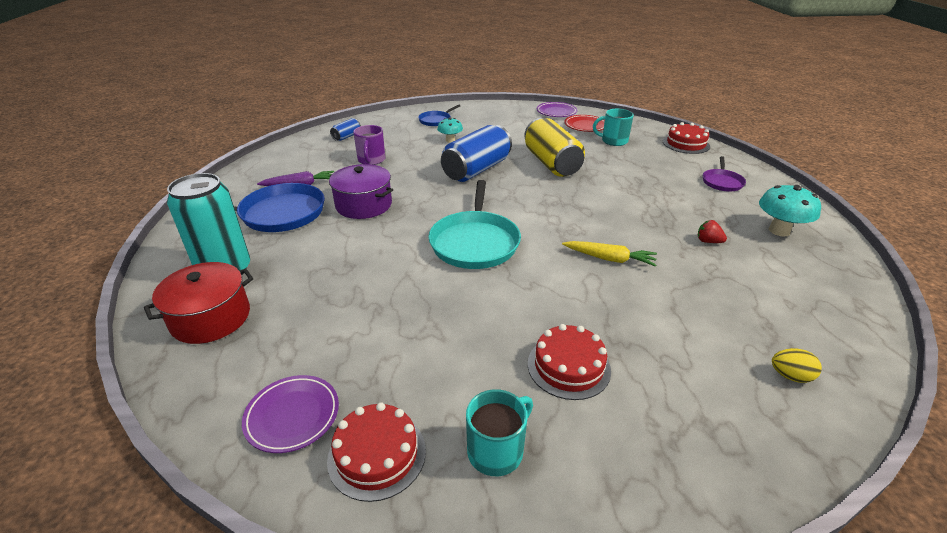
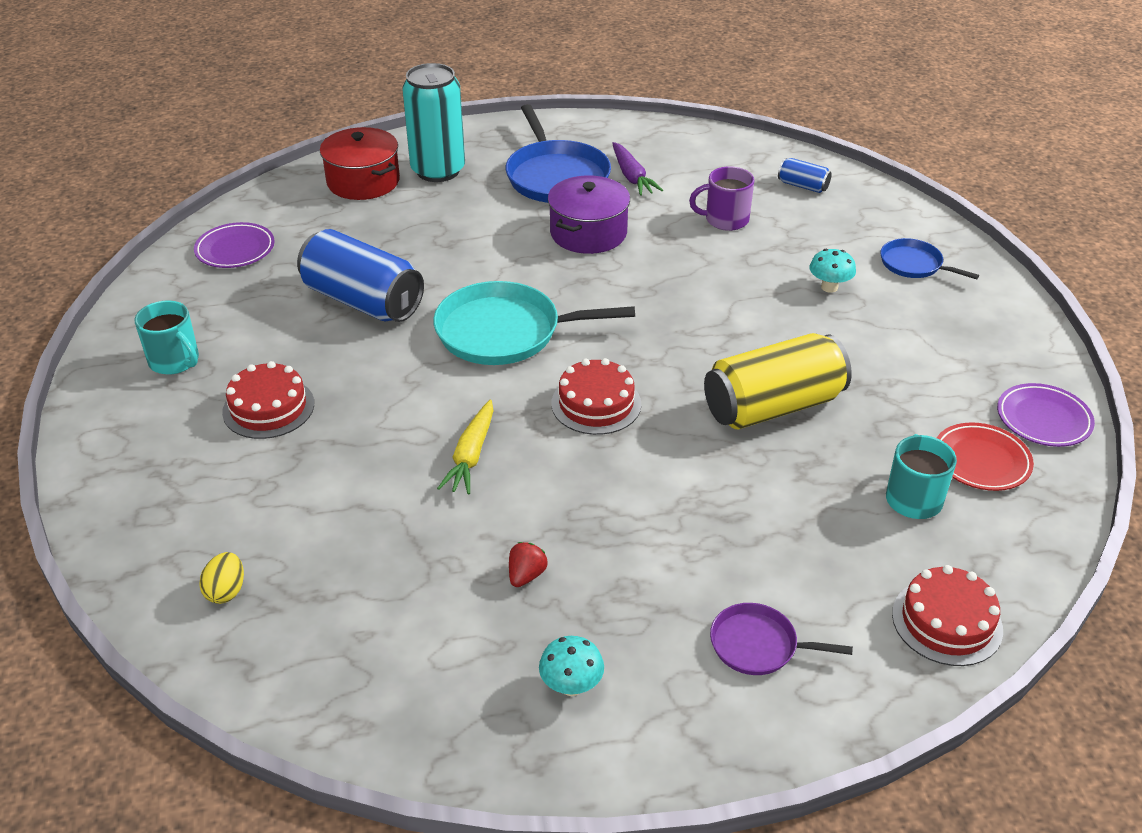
camera: 85 degrees right, 5 degrees up
(377, 454) = (186, 298): red cake -> red cake (596, 404)
(476, 170) = (722, 322): blue can -> blue can (363, 301)
(779, 231) = (571, 686): turquoise mushroom -> turquoise mushroom, size x0.63

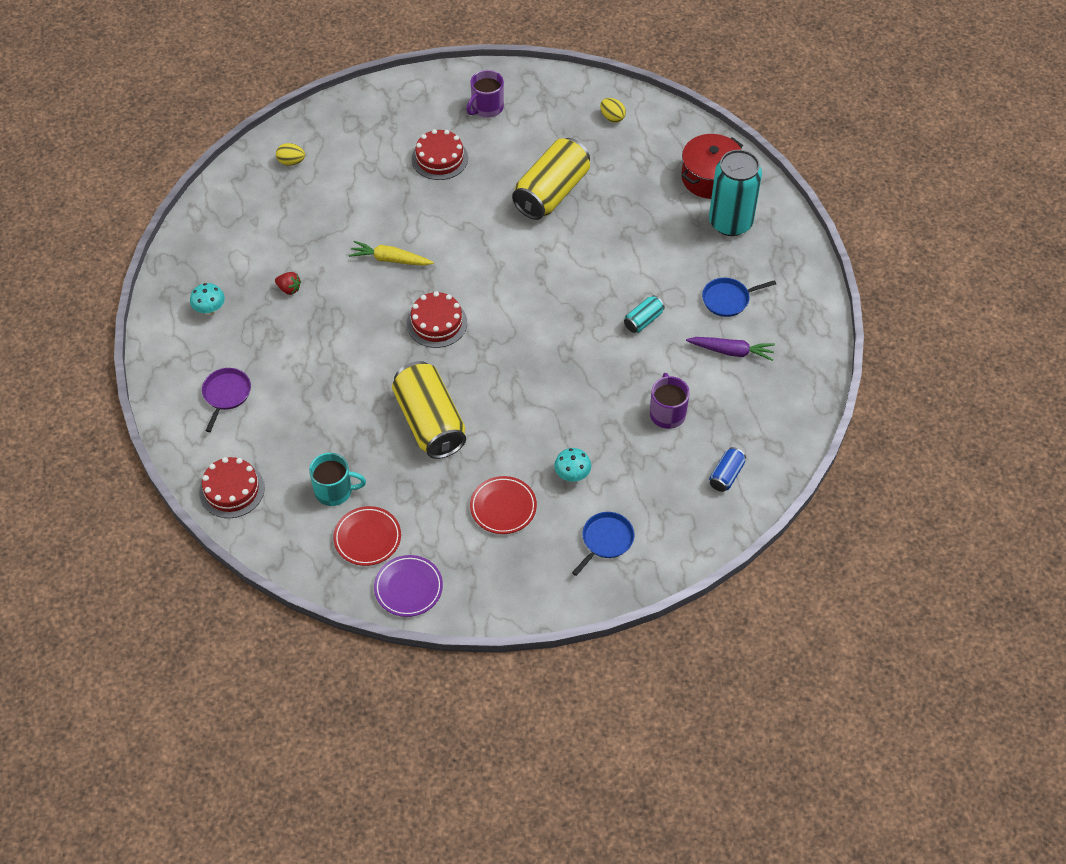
camera: 90 degrees right, 15 degrees up
(175, 361) = (486, 108): turquoise mug -> purple mug
(235, 250) = (612, 117): purple plate -> yellow egg
(363, 301) = (551, 193): blue can -> yellow can
(505, 332) = (515, 272): turquoise pan -> none
(556, 176) = (728, 299): blue pan -> blue pan, size x0.53
(588, 233) = (643, 320): purple pot -> turquoise can
(632, 177) = (731, 351): purple carrot -> purple carrot turned 150 degrees counterclockwise
(892, 340) = (503, 507): none -> red plate

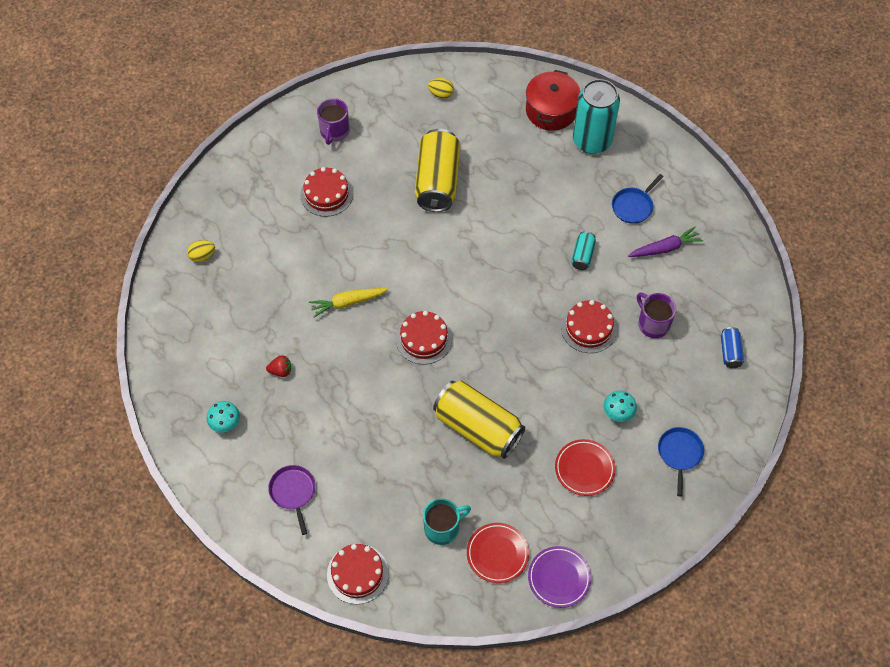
camera: 30 degrees left, 5 degrees up
(600, 387) = (588, 328): none -> red cake

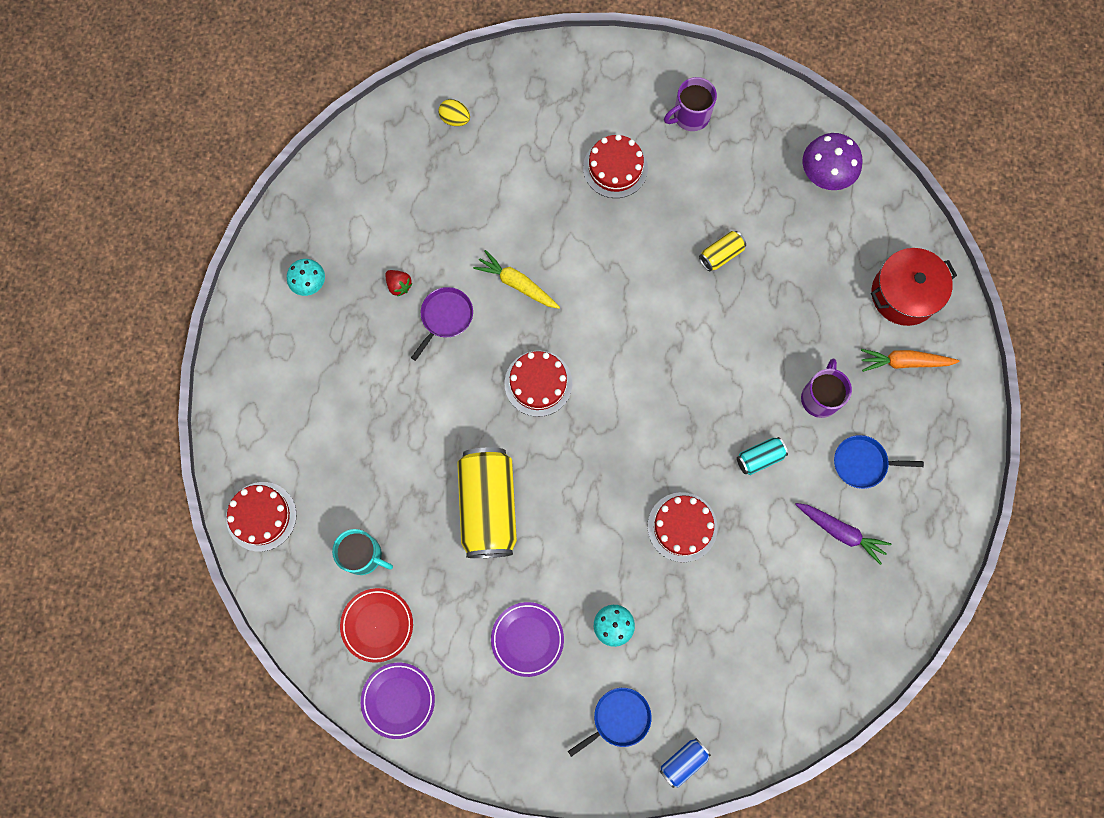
camera: 50 degrees right, 15 degrees up
(293, 492) = (292, 396): purple pan -> purple pan (445, 317)
(437, 181) = (721, 255): yellow can -> yellow can, size x0.46
(441, 94) = (825, 175): yellow egg -> purple mushroom
(584, 469) = (527, 639): red plate -> purple plate
(592, 141) = (904, 362): turquoise can -> orange carrot
(653, 323) = (741, 585): purple mug -> purple mug (820, 397)
(730, 352) = (775, 686): blue can -> blue can (683, 762)

